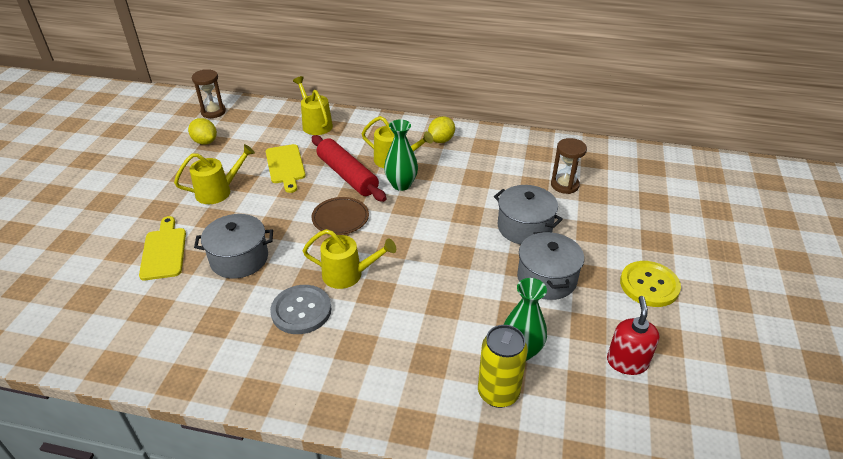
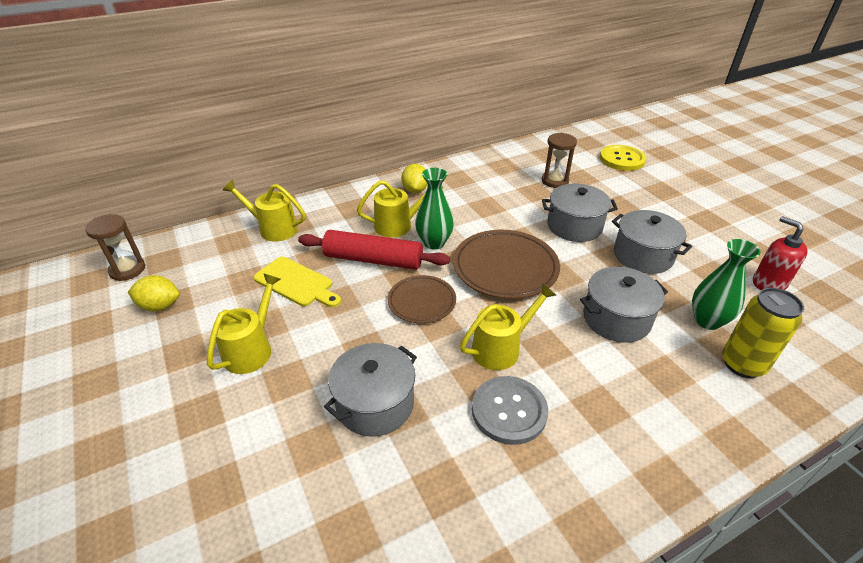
camera: 40 degrees left, 0 degrees up
(164, 251) = (271, 455): yellow cutting board -> none
(425, 227) = (505, 267): none -> brown plate
(452, 306) = (616, 319): none -> grey pot
(649, 285) = (702, 222): yellow button -> yellow button (622, 159)

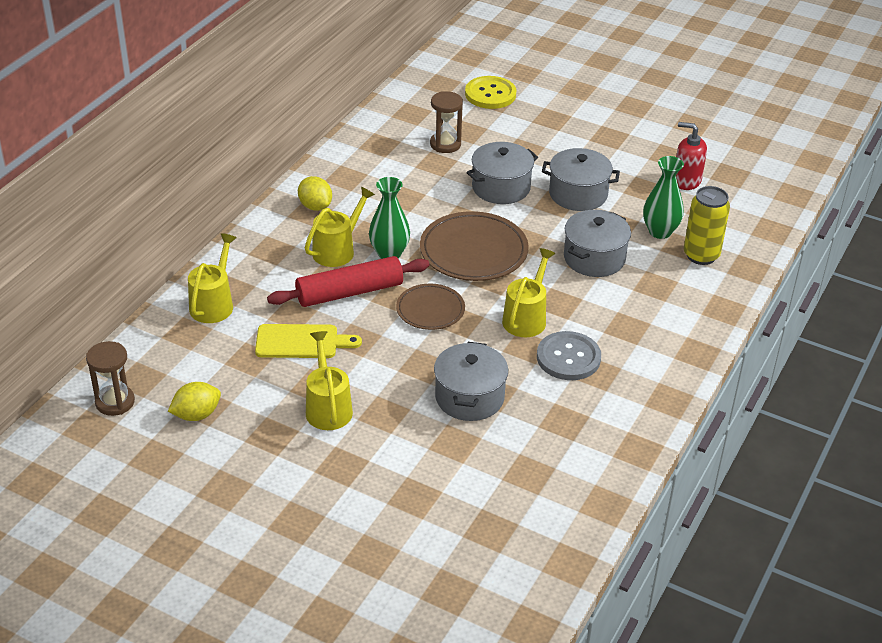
camera: 35 degrees left, 0 degrees up
(273, 228) = (214, 303): yellow watering can -> yellow watering can turned 120 degrees clockwise

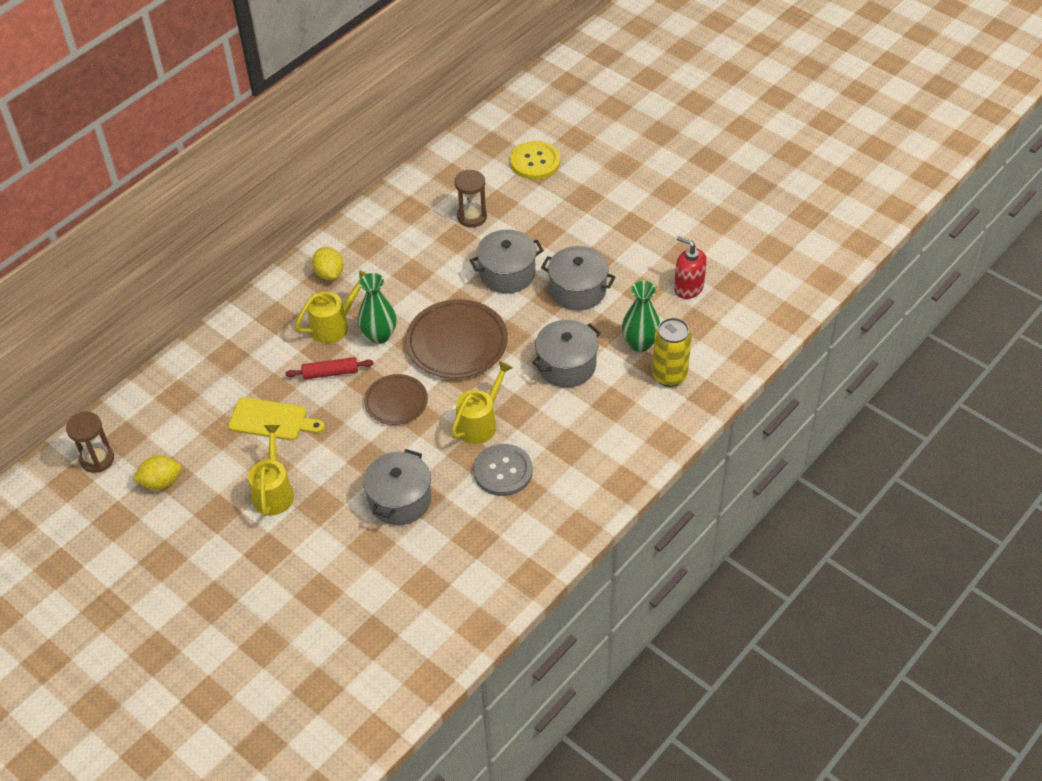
camera: 15 degrees right, 10 degrees up
(214, 303) = (208, 368): yellow watering can -> none
(349, 292) = (330, 373): red rolling pin -> red rolling pin, size x0.57

